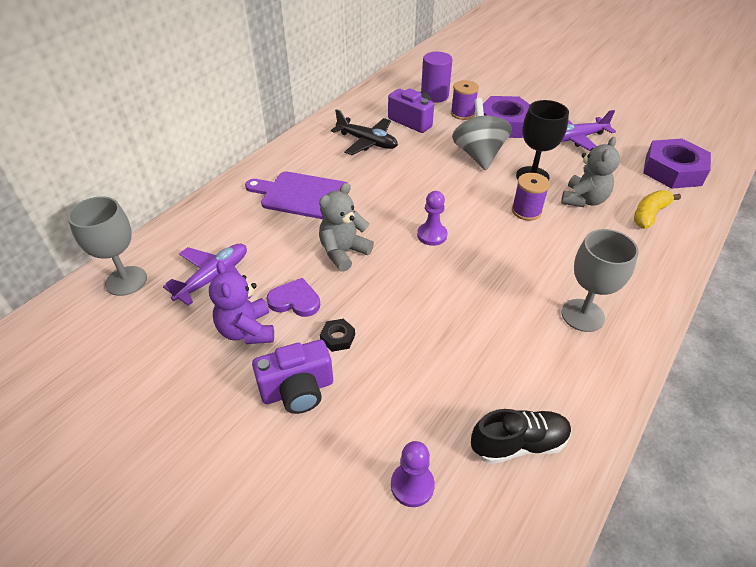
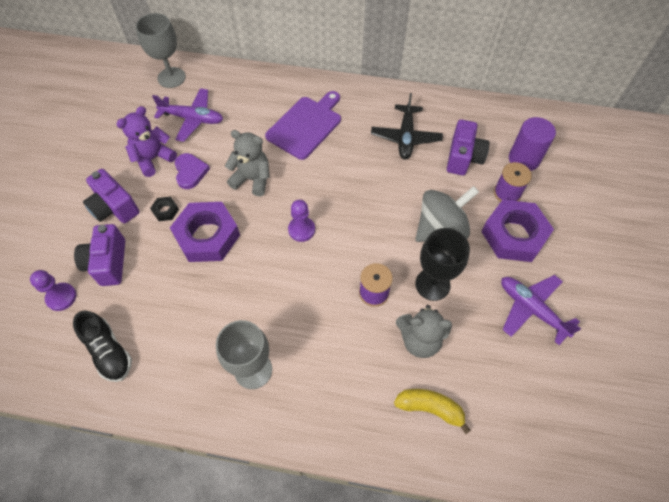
camera: 65 degrees right, 15 degrees up
(302, 195) = (306, 126): purple cutting board -> purple cutting board turned 45 degrees clockwise
(384, 416) = (108, 263): none -> purple camera
(673, 170) = (532, 425): purple nut -> purple nut (207, 236)

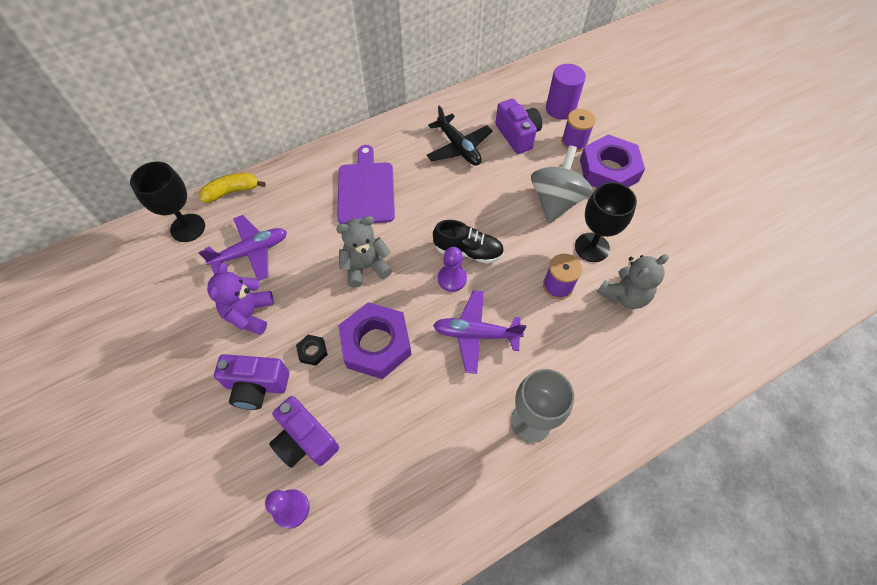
camera: 40 degrees left, 0 degrees up
(109, 352) = (392, 515): black shoe -> black shoe (468, 251)
(171, 77) = (188, 228): grey goblet -> black goblet
(190, 172) = (300, 300): purple heart -> none
(430, 408) = (680, 339): yellow banana -> yellow banana (232, 191)
(531, 309) = (671, 215): purple plane -> purple plane (476, 334)

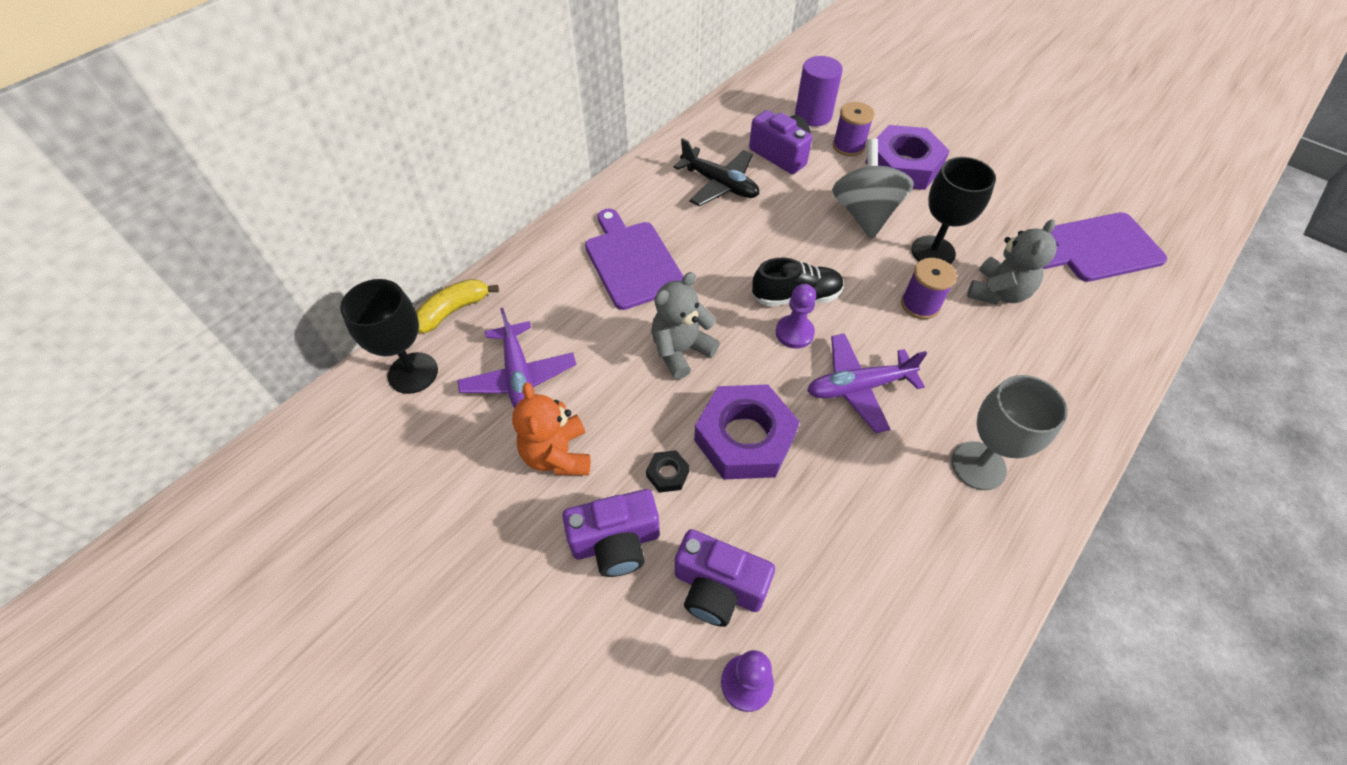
camera: 20 degrees left, 5 degrees down
(249, 314) = (557, 455): purple teddy bear -> orange teddy bear
(251, 252) = (519, 377): purple plane -> purple plane turned 120 degrees clockwise
(730, 284) = (1098, 248): none -> purple cutting board

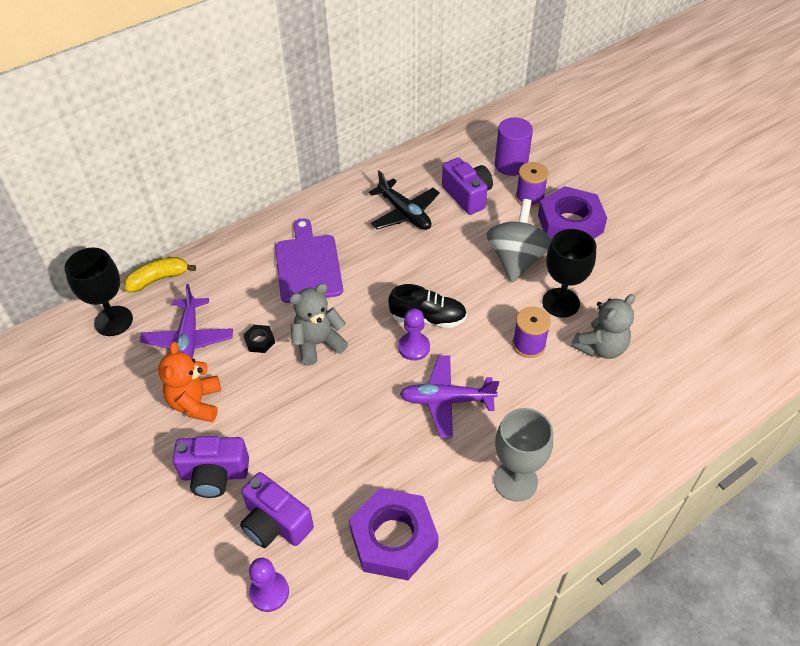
camera: 15 degrees right, 5 degrees down
(667, 474) = (271, 434): black nut -> black nut (260, 341)
(744, 438) = (340, 420): purple nut -> purple nut (393, 539)
(1098, 248) = (711, 326): purple cutting board -> none

